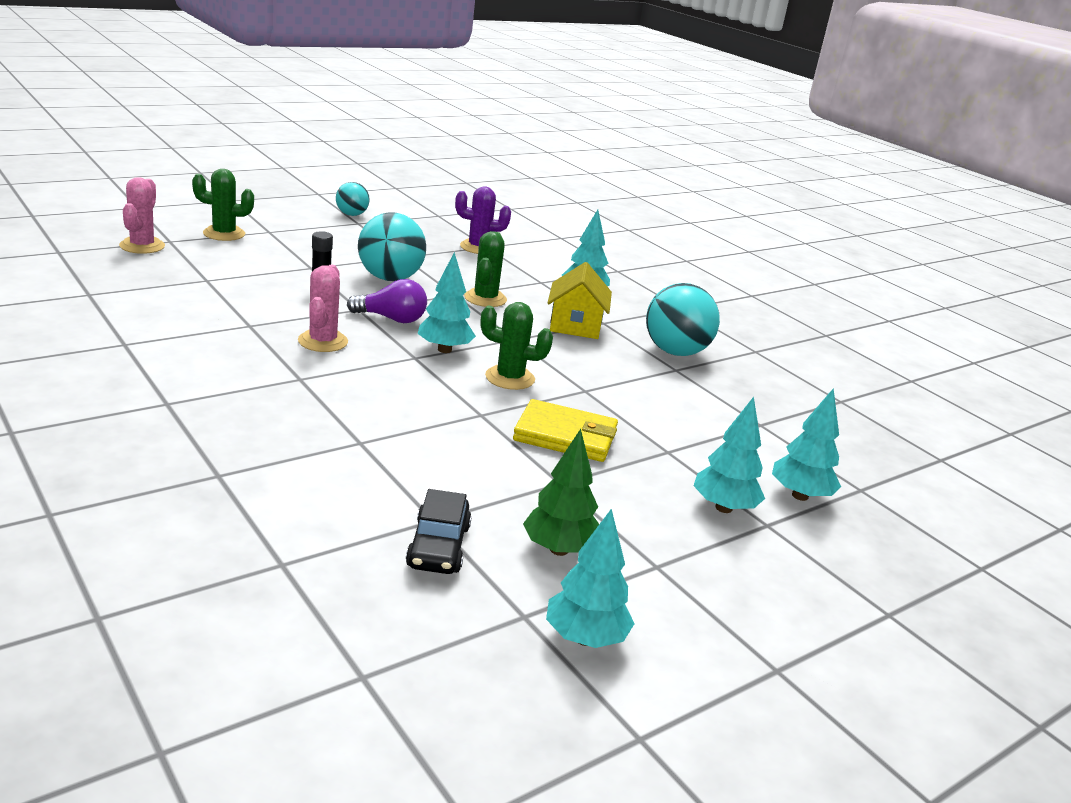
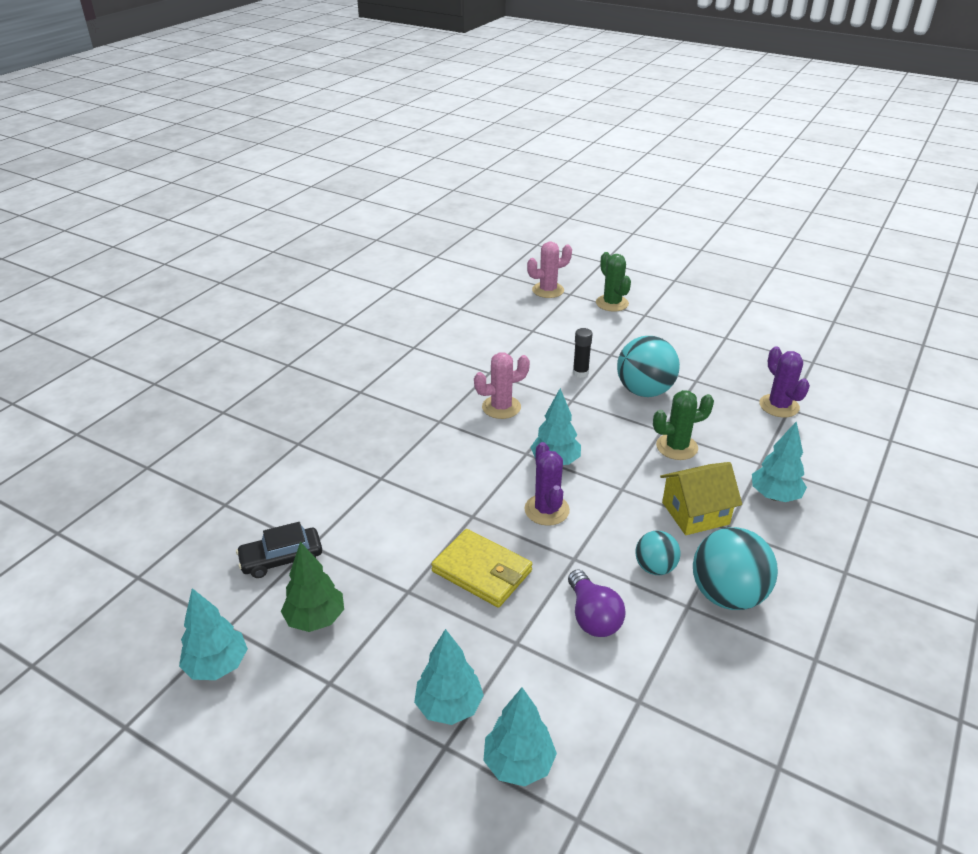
camera: 70 degrees right, 10 degrees up
(352, 214) = (736, 328): turquoise ball -> turquoise ball (655, 567)
(391, 319) = (574, 419): purple light bulb -> purple light bulb (592, 617)
(510, 378) = (546, 510): green cactus -> purple cactus
(565, 436) = (482, 571): yellow wallet -> yellow wallet turned 45 degrees counterclockwise

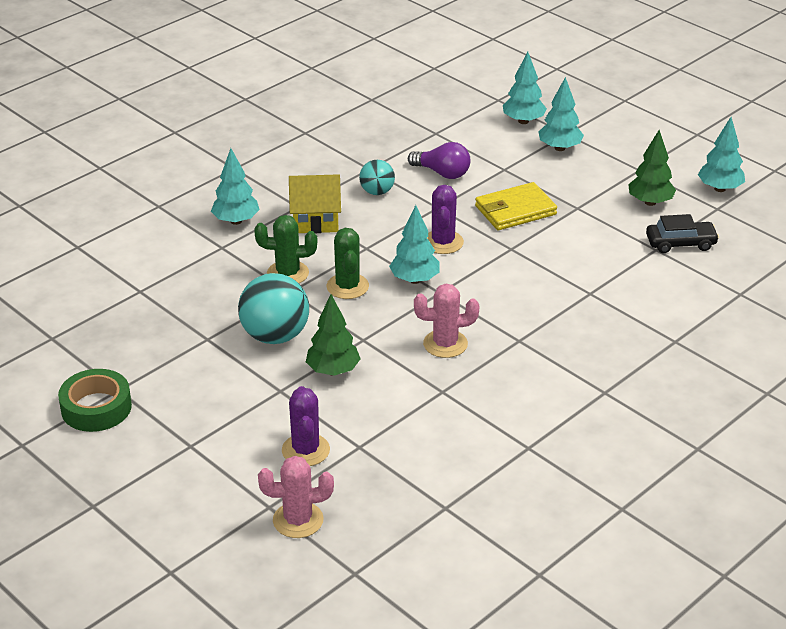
camera: 165 degrees left, 0 degrees up
(482, 571) = (515, 210): yellow wallet -> yellow wallet turned 75 degrees counterclockwise
(580, 373) = (333, 371): black glue stick -> green tree
(592, 617) = (442, 173): purple light bulb -> purple light bulb turned 120 degrees clockwise
(612, 303) = (220, 475): green cactus -> green cactus (347, 286)
(727, 595) = (335, 169): turquoise ball -> none
(728, 325) = (96, 408): none -> green tape
(779, 406) = (147, 295): purple cactus -> purple cactus (305, 450)

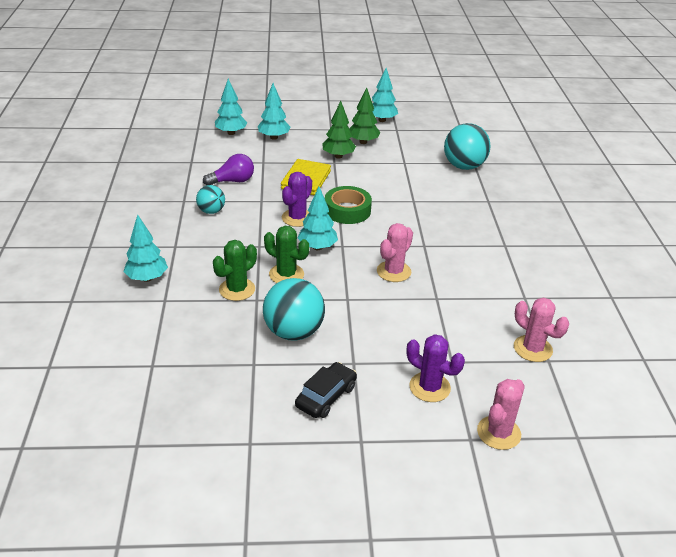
camera: 50 degrees left, 0 degrees up
(96, 408) = (255, 468): green tape -> green tape (347, 210)
(316, 220) = (200, 248): yellow house -> none
(333, 371) = (363, 329): green tree -> green tree (338, 156)
(443, 242) = (297, 218): purple cactus -> purple cactus turned 75 degrees clockwise
(449, 489) = (532, 349): none -> pink cactus
(680, 243) = (410, 154): black car -> black car (326, 396)
(720, 290) = (464, 166): none -> turquoise ball

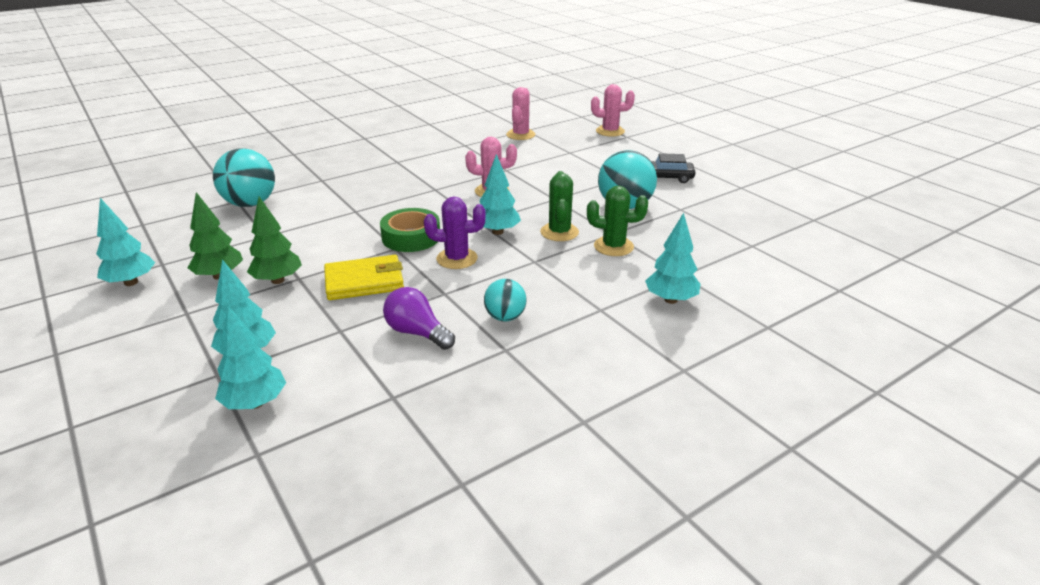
camera: 120 degrees left, 5 degrees down
(429, 387) = (604, 153): purple cactus -> none

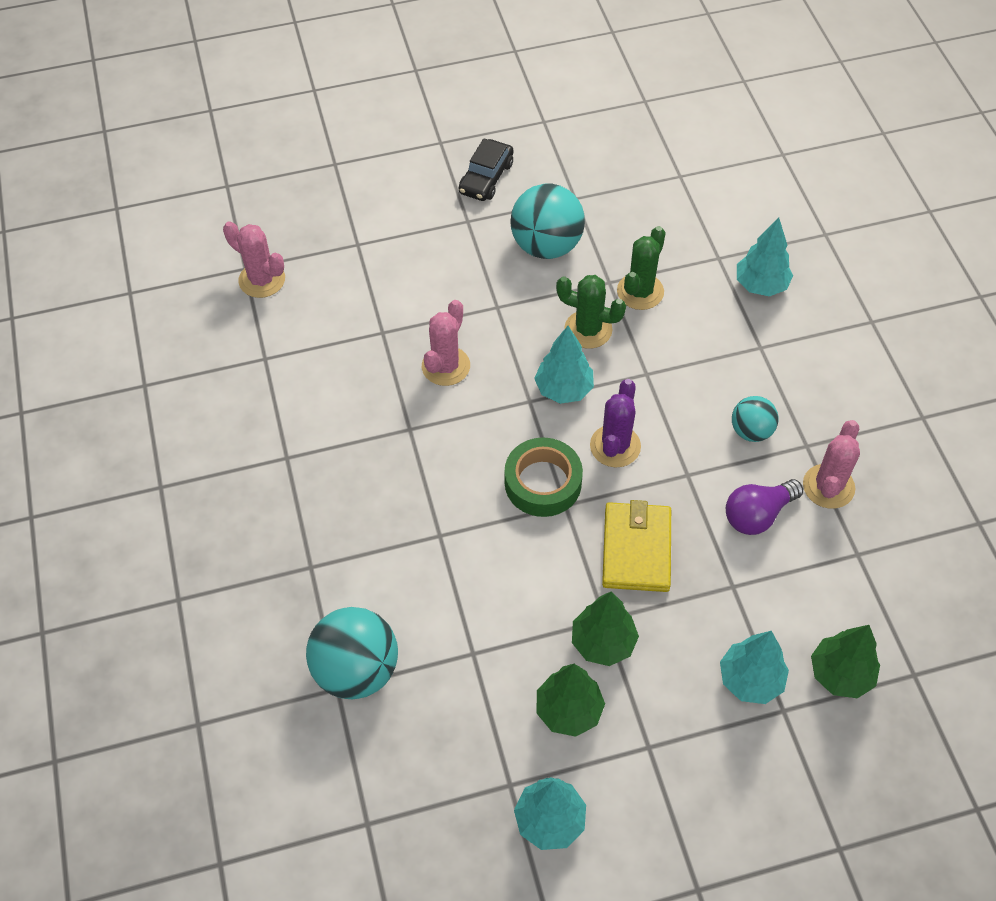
camera: 70 degrees left, 25 degrees up
(255, 403) = (840, 674): turquoise tree -> green tree
(610, 131) = (306, 174): pink cactus -> pink cactus (828, 486)

